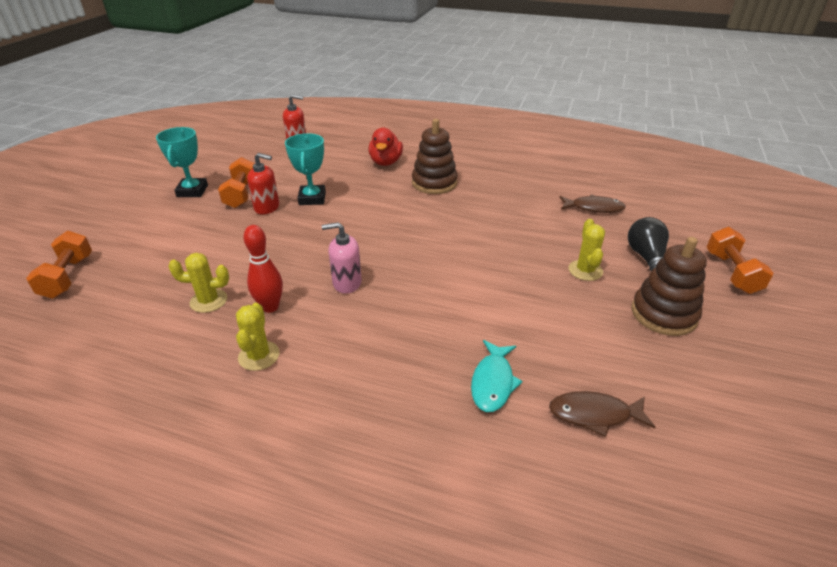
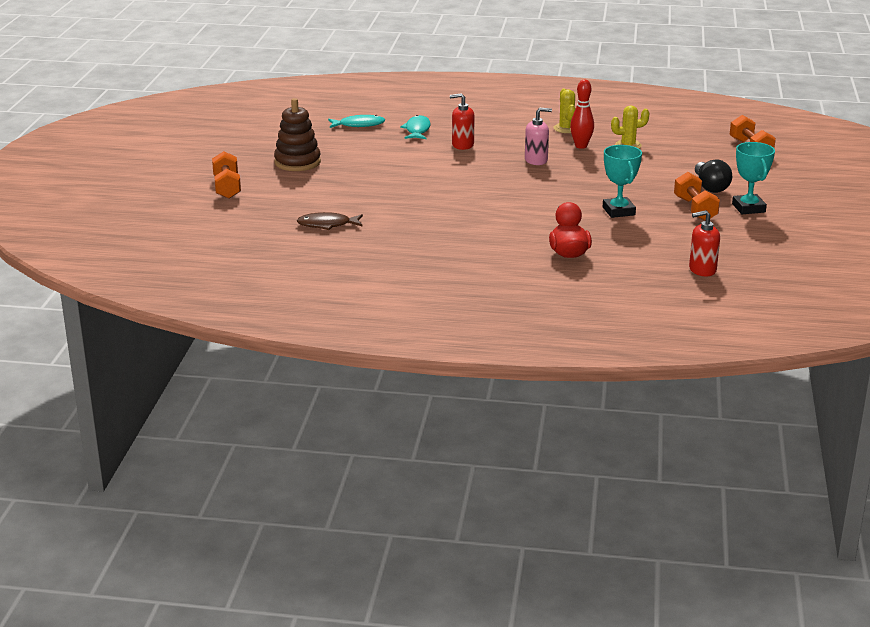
camera: 170 degrees right, 10 degrees down
(267, 207) = (655, 200): red soap dispenser -> red soap dispenser (462, 145)
(434, 183) = (500, 235): brown stacking toy -> none
(585, 270) = (348, 180): yellow cactus -> none
(594, 414) = (359, 125): brown fish -> turquoise fish
(646, 258) = (293, 191): black light bulb -> black light bulb (710, 187)

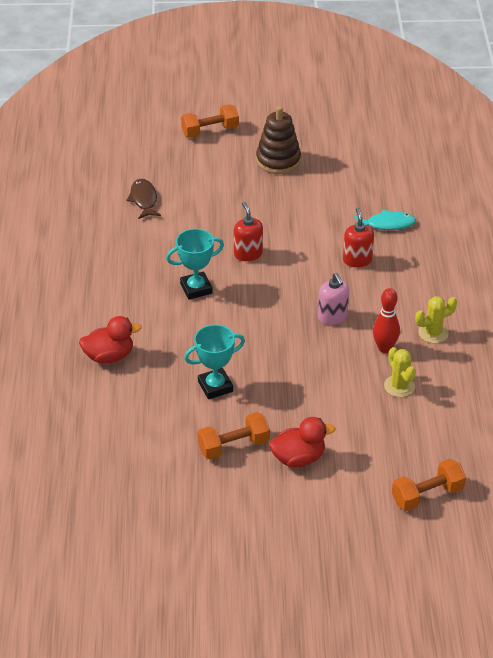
camera: 80 degrees right, 15 degrees up
(359, 125) = (387, 184): turquoise fish -> none
(702, 270) = (87, 453): red soap dispenser -> red soap dispenser (248, 254)
(710, 187) = (298, 458): black light bulb -> red duck
(748, 208) = (247, 491): turquoise trophy -> turquoise trophy (196, 288)

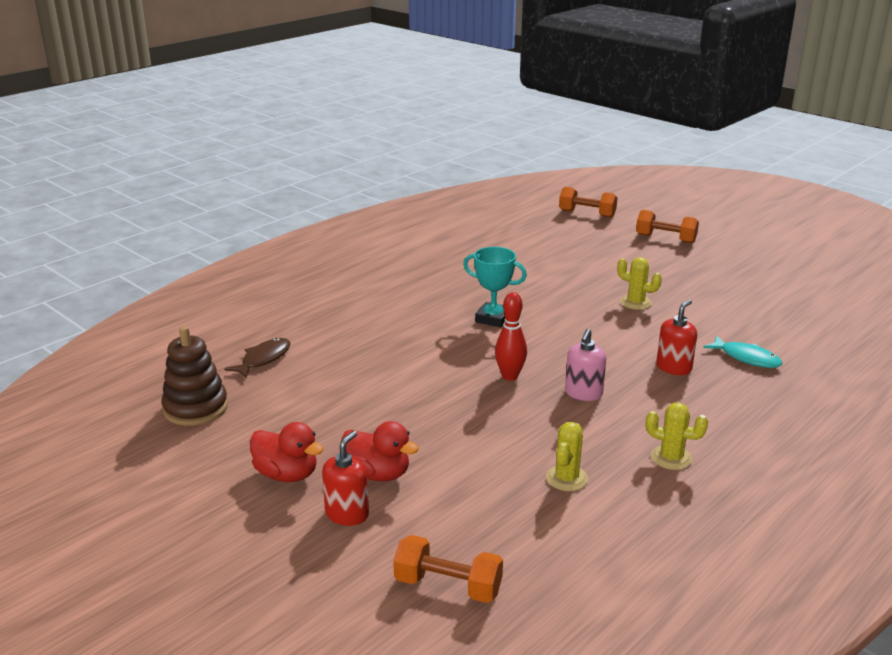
camera: 45 degrees right, 15 degrees down
(109, 356) = (354, 324): red duck -> red duck (287, 474)
(144, 200) = (542, 253): brown fish -> brown fish (263, 359)
(215, 386) = (398, 384): turquoise trophy -> none
(233, 446) = (341, 431): orange dumbbell -> orange dumbbell (587, 214)
(248, 254) = (574, 318): red soap dispenser -> red soap dispenser (347, 514)
(268, 213) = (635, 302): none -> yellow cactus
(278, 160) = (700, 276): brown stacking toy -> brown stacking toy (195, 408)
(384, 348) = (599, 442): red bowling pin -> red bowling pin (510, 376)

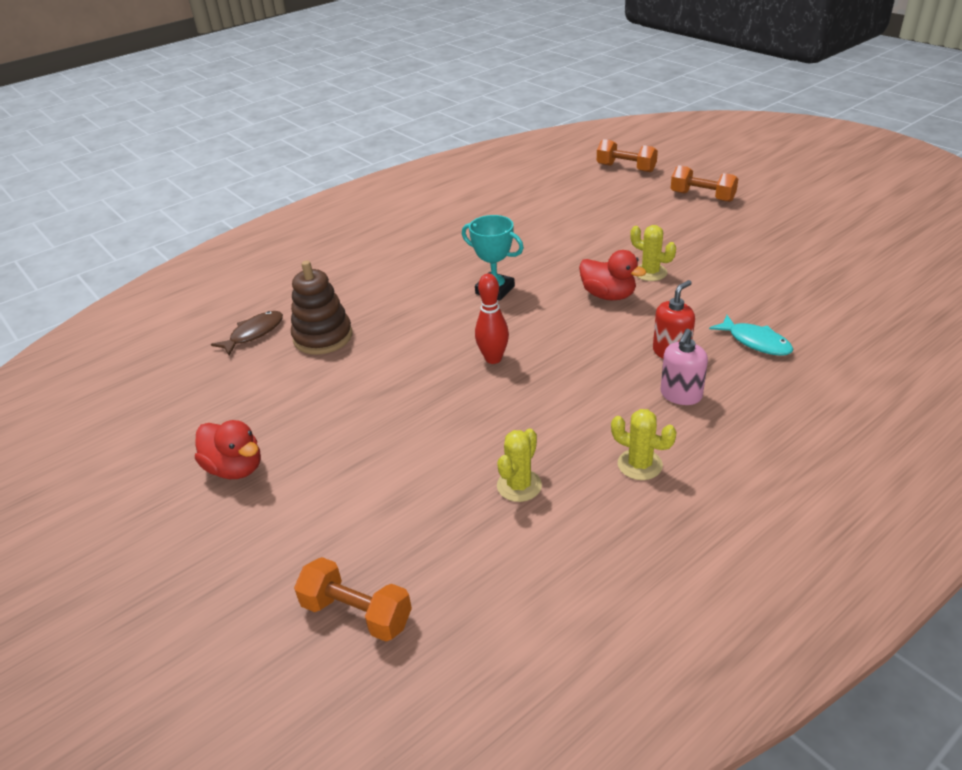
camera: 10 degrees right, 10 degrees up
(195, 408) = (172, 388): brown stacking toy -> brown stacking toy (323, 337)
(347, 514) = (280, 518): red soap dispenser -> none
(378, 474) = (325, 471): red duck -> red duck (608, 295)
(583, 393) = (565, 381): pink soap dispenser -> pink soap dispenser (681, 395)

